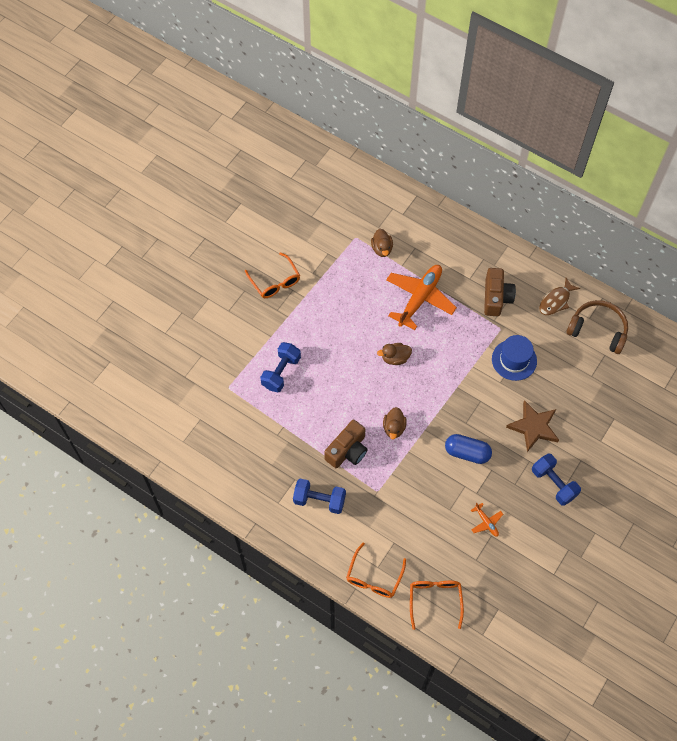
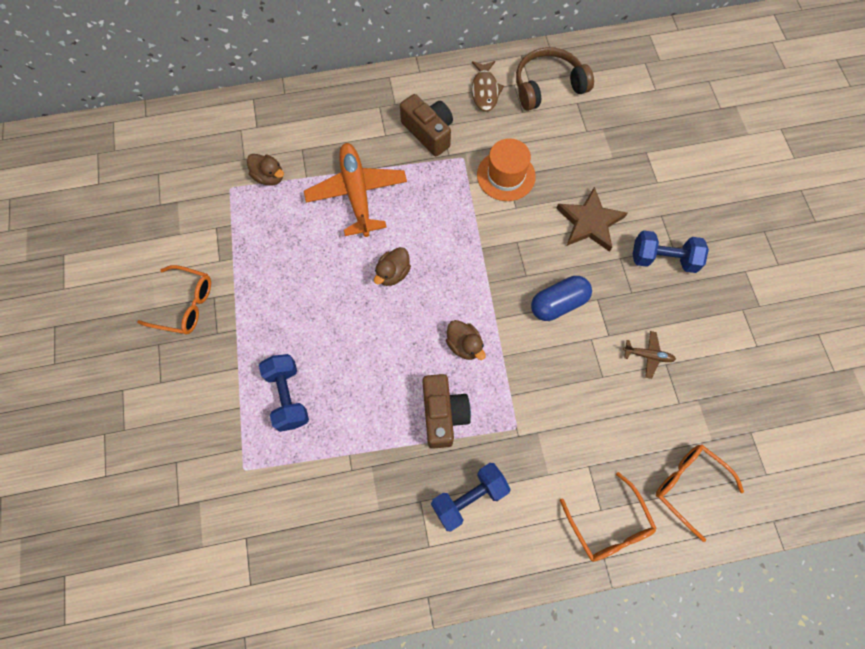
camera: 45 degrees left, 5 degrees up
(486, 522) = (648, 356): orange plane -> brown plane
(514, 360) = (506, 175): blue hat -> orange hat

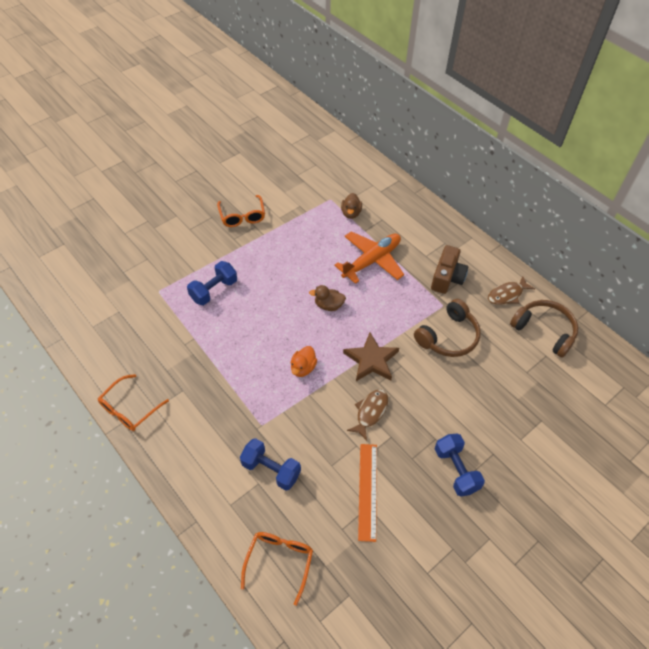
camera: 60 degrees right, 15 degrees down
(443, 414) = (247, 377): brown camera -> none
(464, 345) = (303, 368): brown duck -> orange duck
(469, 498) = (198, 417): blue dumbbell -> blue dumbbell (271, 470)
(506, 175) = (448, 336): orange hat -> brown headphones
(558, 304) = (370, 412): blue capsule -> brown fish
(589, 222) = (450, 406): brown star -> brown star (371, 360)
(609, 525) = (221, 515): orange glasses -> orange glasses (129, 409)
(648, 356) = (367, 491): brown plane -> orange ruler

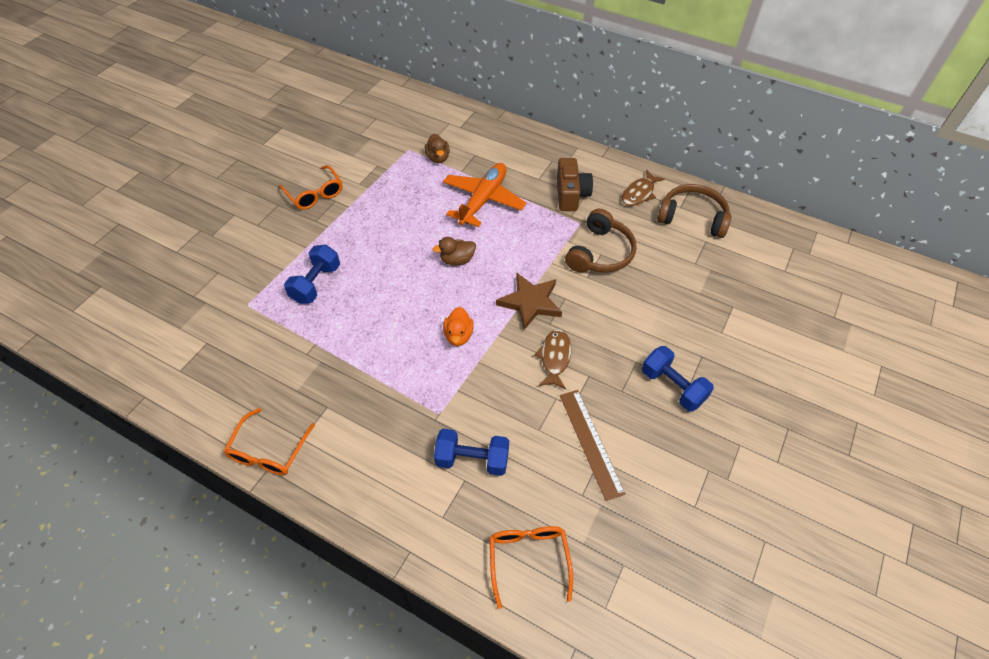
camera: 20 degrees left, 0 degrees up
(367, 491) = (590, 443): orange ruler -> brown ruler

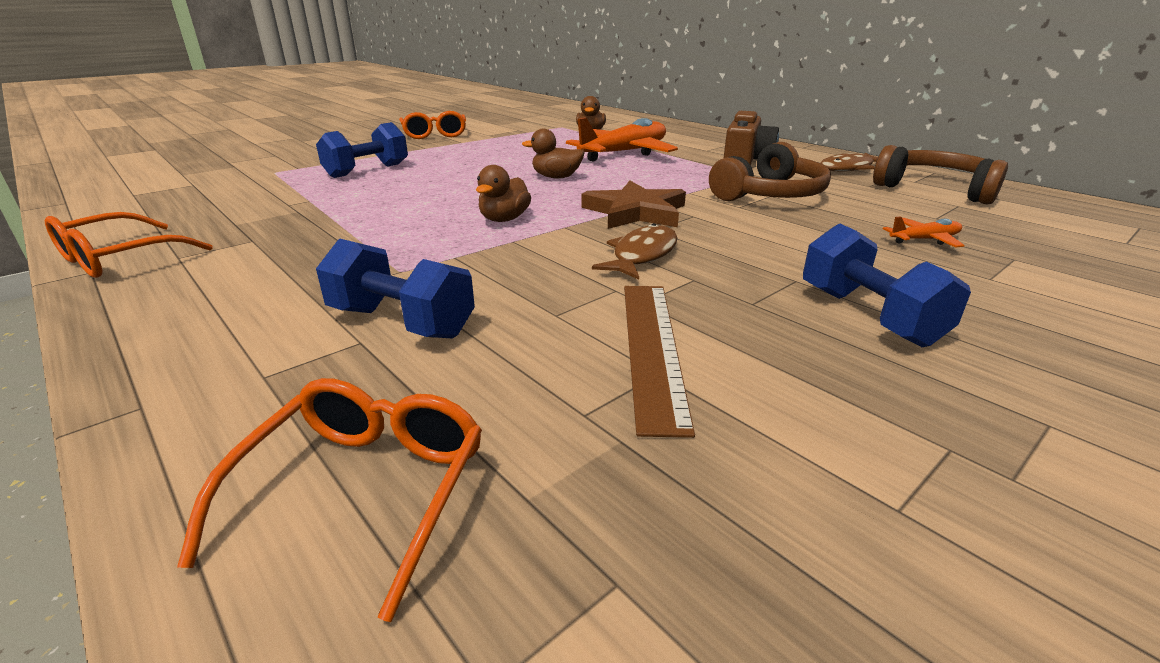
camera: 20 degrees right, 25 degrees down
(458, 335) = (504, 219): orange duck -> brown duck
(691, 296) = (924, 240): none -> orange plane

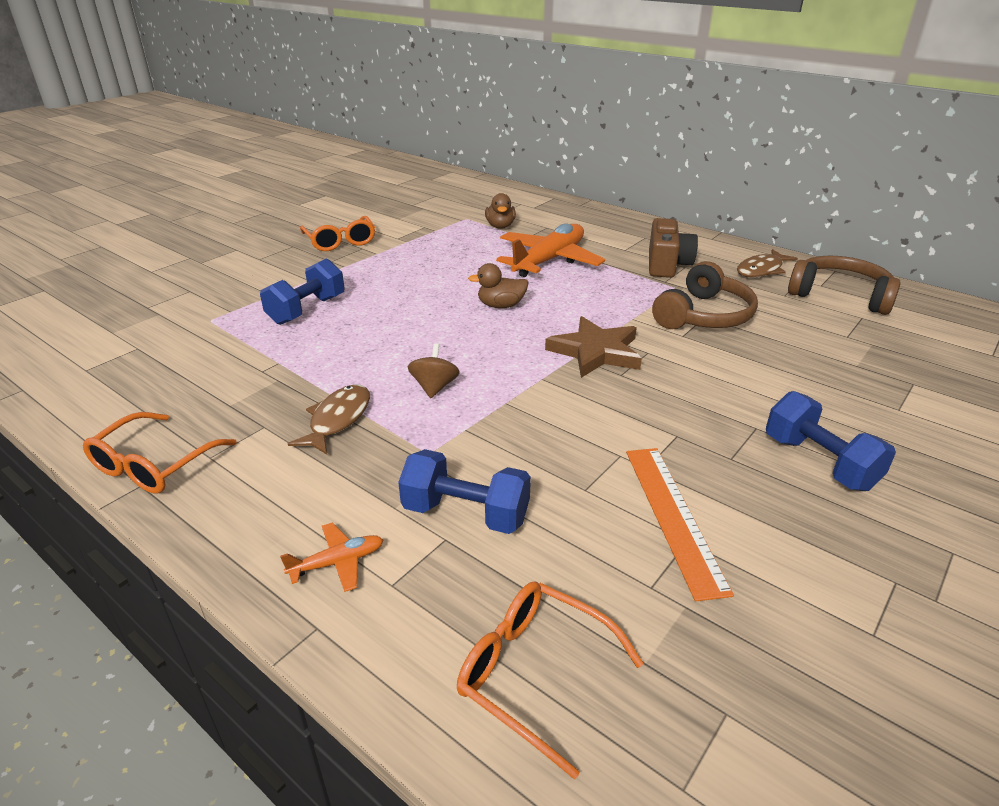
camera: 10 degrees left, 5 degrees up
(364, 491) = (534, 674): orange glasses -> orange glasses turned 60 degrees counterclockwise
(446, 225) = (434, 387): none -> brown spinning top
(504, 219) = (483, 373): brown duck -> none
(642, 255) = (624, 410): brown fish -> brown fish (338, 419)
(651, 348) = (673, 516): brown ruler -> orange ruler
(924, 240) = (843, 367): orange plane -> orange plane (338, 562)

